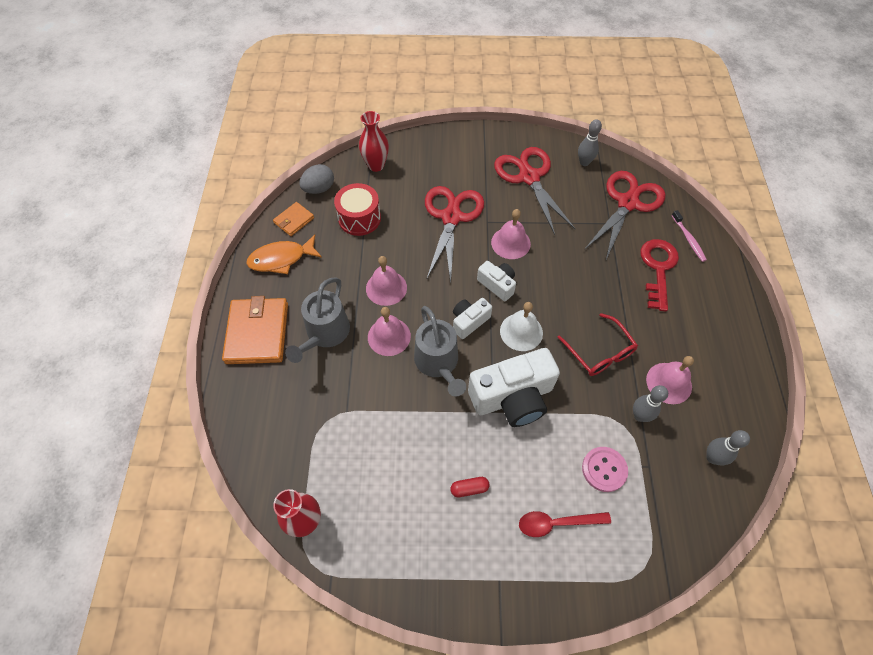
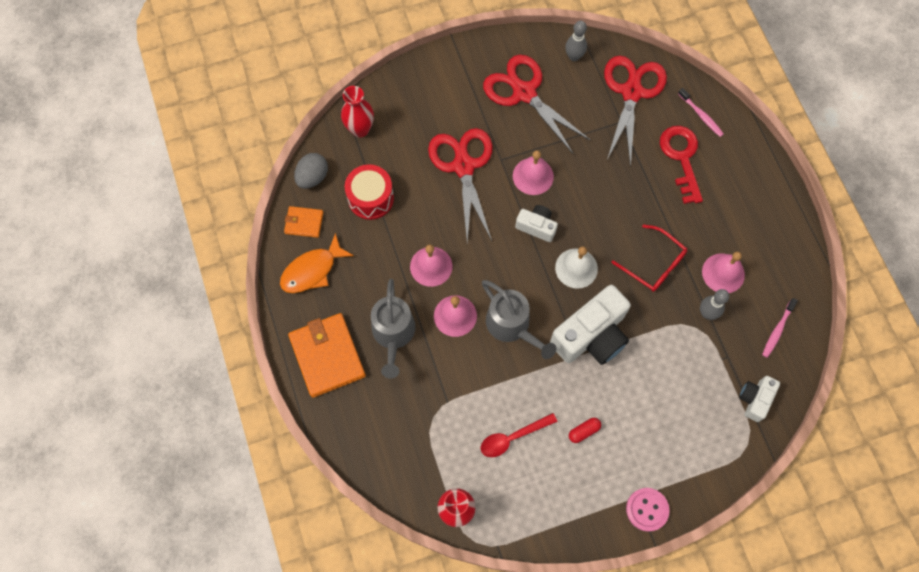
camera: 20 degrees left, 10 degrees up
(294, 220) = (304, 223): orange wallet -> orange wallet turned 75 degrees clockwise
(469, 321) = (524, 274): white camera -> white camera (755, 399)
(557, 523) = (667, 433): red spoon -> red spoon (512, 437)
(604, 469) = (691, 373): pink button -> pink button (647, 509)
(712, 458) = (777, 330): grey bowling pin -> pink toothbrush

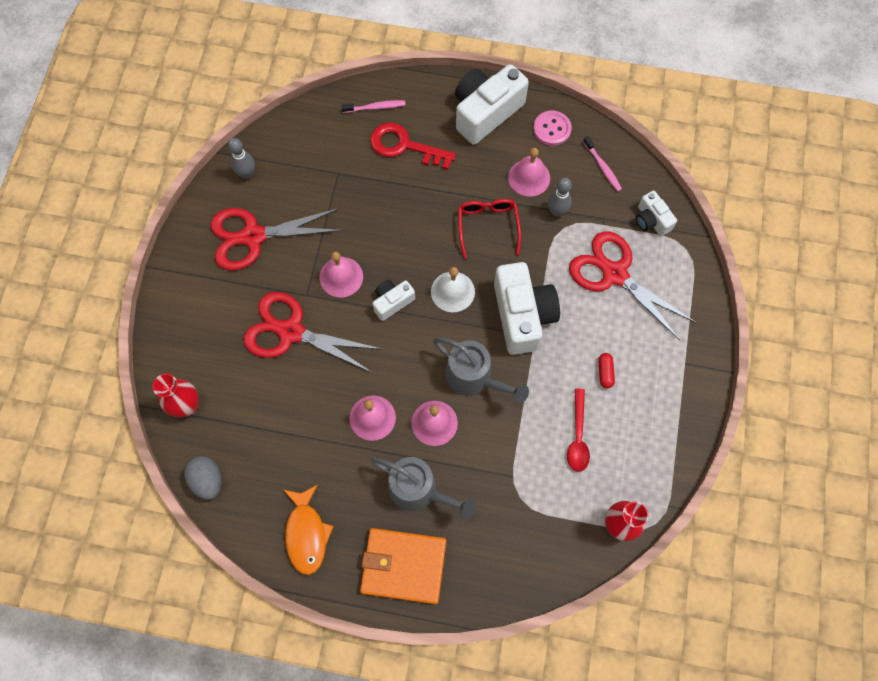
camera: 60 degrees left, 0 degrees up
(304, 223) = (251, 515): orange wallet -> none
(370, 198) = (267, 436): red drum -> none
(512, 326) = (474, 378): grey watering can -> grey watering can turned 45 degrees clockwise
(631, 92) = (316, 148): red scissors -> red scissors (615, 274)
(647, 509) = (700, 360): pink button -> pink button (552, 129)
(654, 264) = (488, 226): red glasses -> red glasses turned 75 degrees counterclockwise
(760, 204) = (485, 112): none -> white camera

